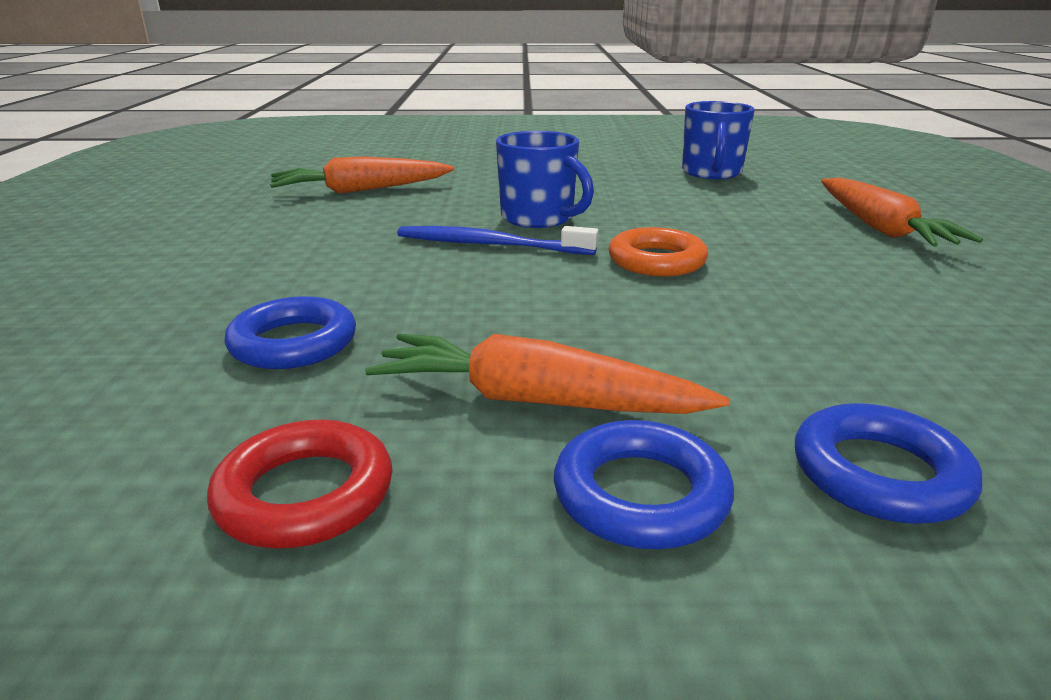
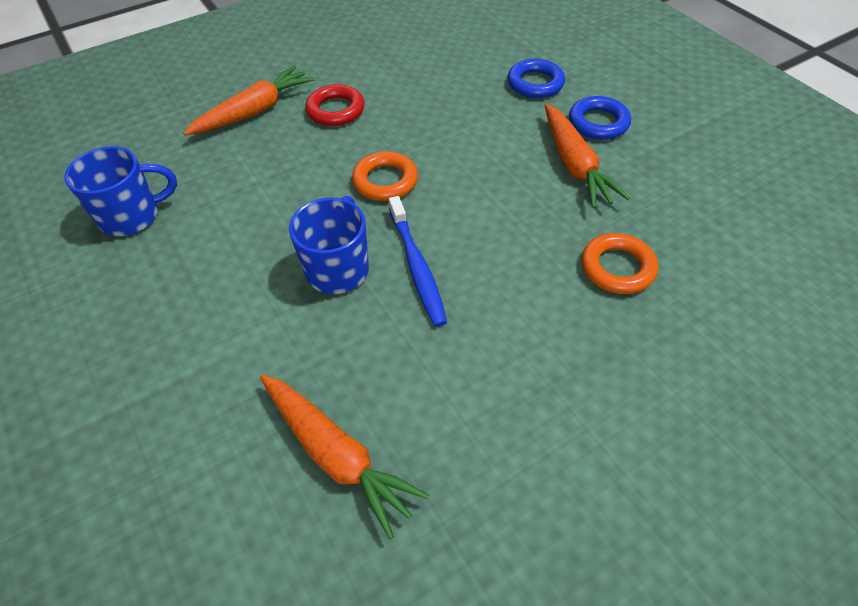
camera: 120 degrees left, 25 degrees up
(293, 343) = (617, 268): blue ring -> orange ring
(305, 494) = (684, 190): red ring -> red ring (336, 110)

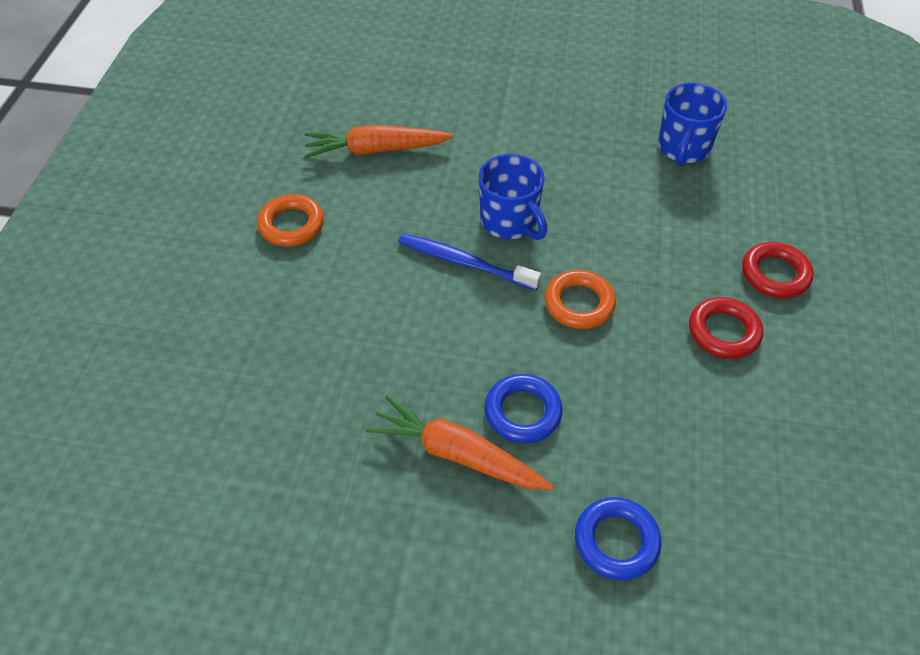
camera: 130 degrees right, 0 degrees up
(254, 111) = (775, 274): orange carrot -> red ring
(598, 123) = (491, 536): blue ring -> blue ring (523, 412)
(617, 268) = (326, 375): orange ring -> orange ring (291, 225)

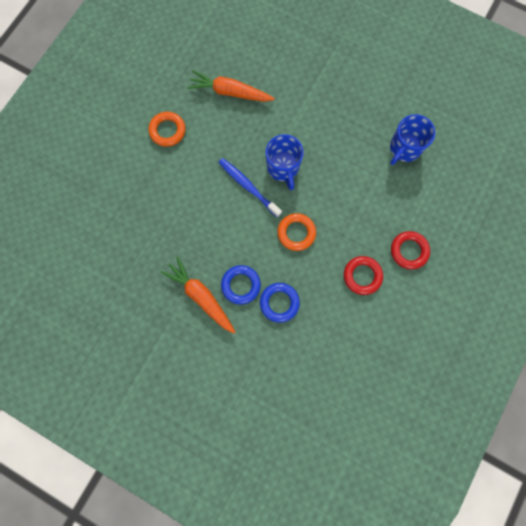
camera: 20 degrees right, 25 degrees up
(616, 541) = (254, 365): blue ring -> blue ring (279, 303)

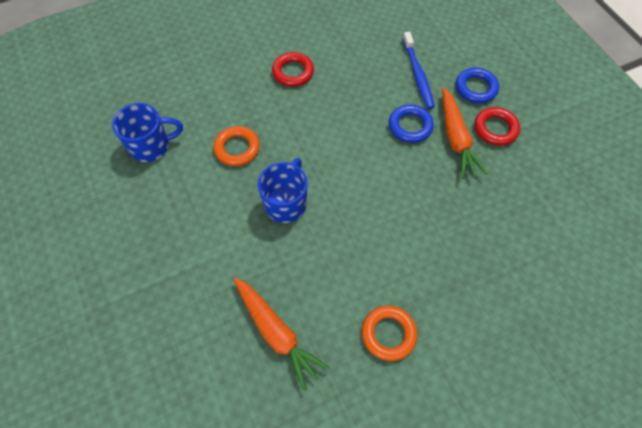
camera: 145 degrees left, 15 degrees down
(248, 186) = (338, 208): blue toothbrush -> blue toothbrush (418, 75)
(279, 303) = (383, 94): blue ring -> blue ring (476, 88)
(296, 233) = (323, 137): orange ring -> orange ring (237, 148)
(409, 251) = (235, 67): red ring -> red ring (495, 129)

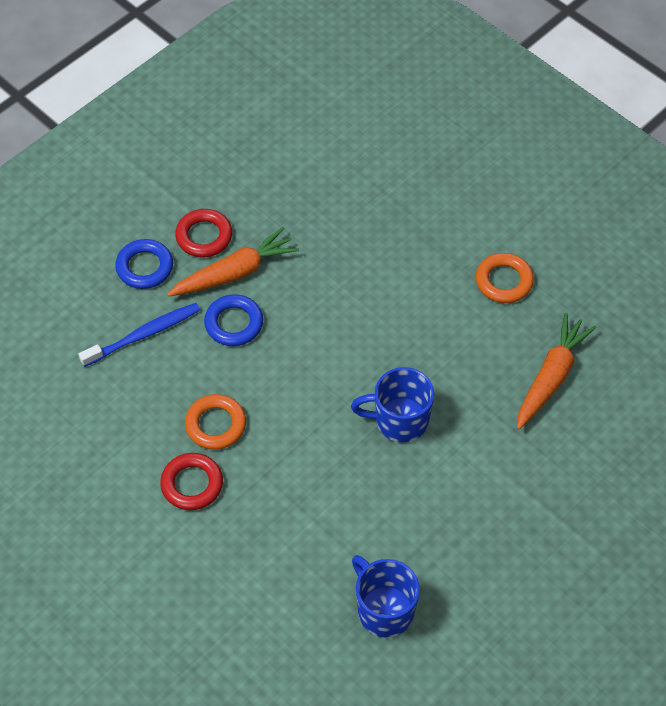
camera: 110 degrees left, 5 degrees down
(237, 148) = (345, 504): orange ring -> orange ring (215, 425)

